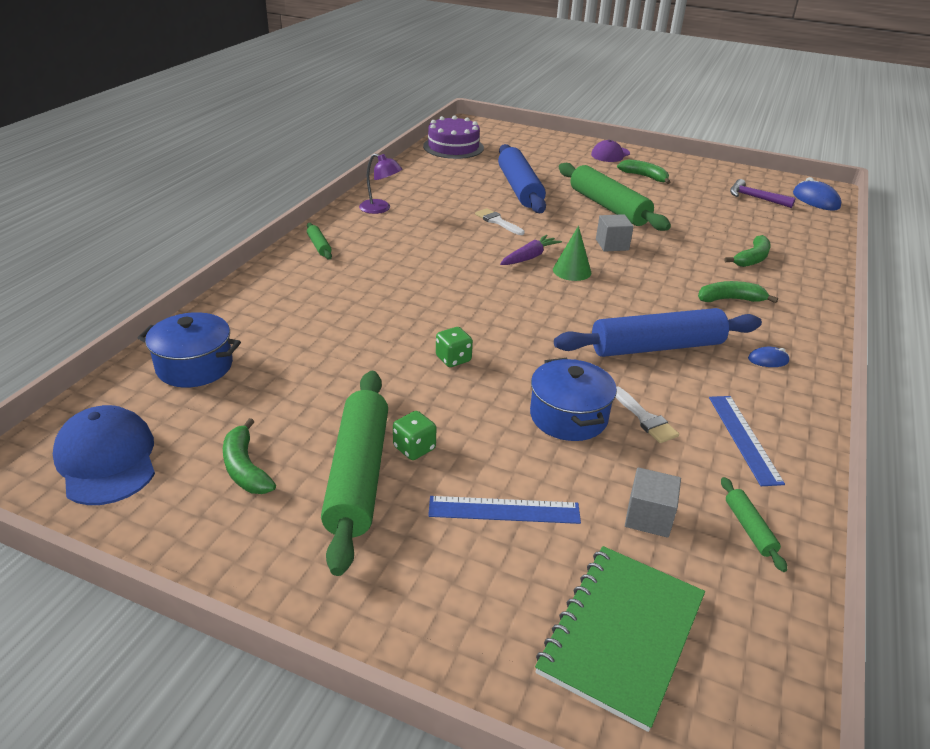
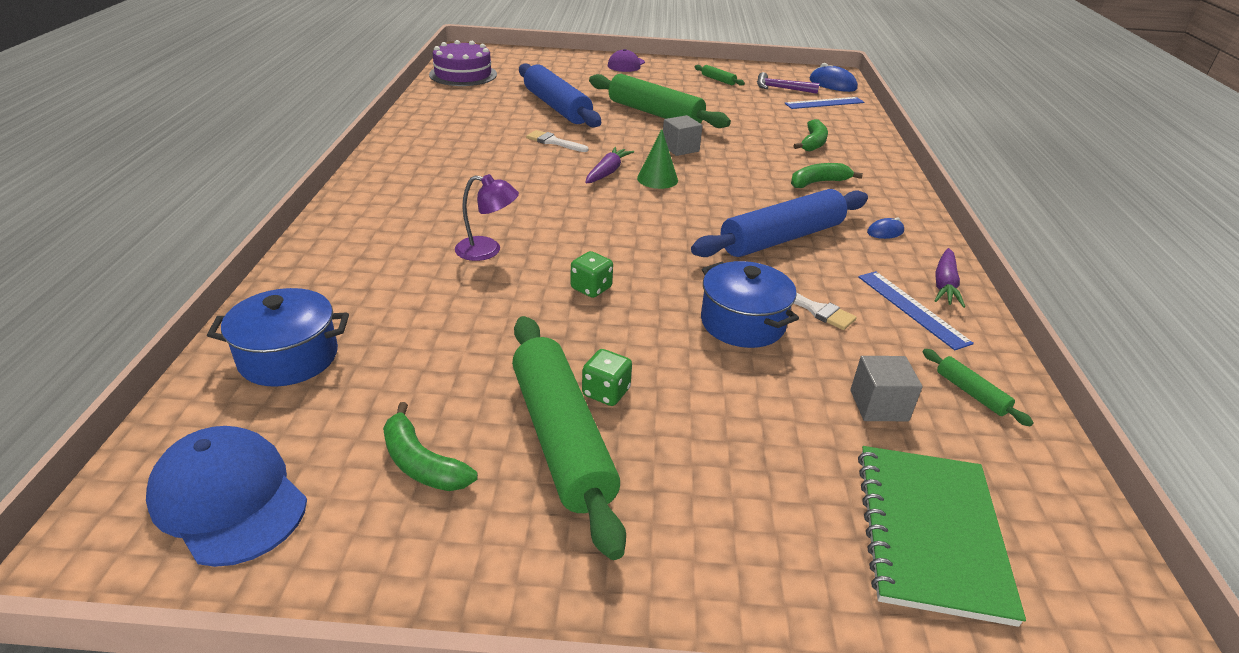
camera: 20 degrees left, 0 degrees up
(319, 246) = (370, 195): green rolling pin -> green rolling pin (718, 80)
(380, 209) = (419, 146): purple lamp -> purple lamp (487, 250)
(504, 510) = (739, 435): blue ruler -> blue ruler (824, 103)
(644, 177) = (671, 81): green banana -> none
(795, 423) = (944, 285): none -> purple carrot

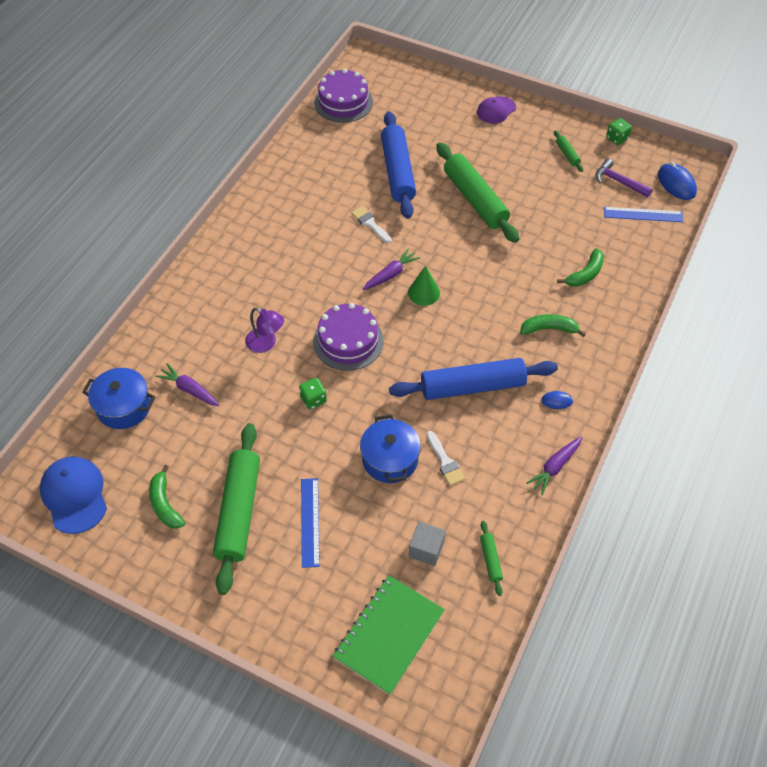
camera: 25 degrees right, 20 degrees up
(396, 315) = (189, 389): none -> purple carrot
(598, 229) = (348, 341): none -> purple cake
(606, 392) = (278, 488): green dice -> green dice (617, 138)
(680, 148) = (466, 256): grey cube -> none
(912, 309) = (512, 481): blue ruler -> blue ruler (310, 522)

